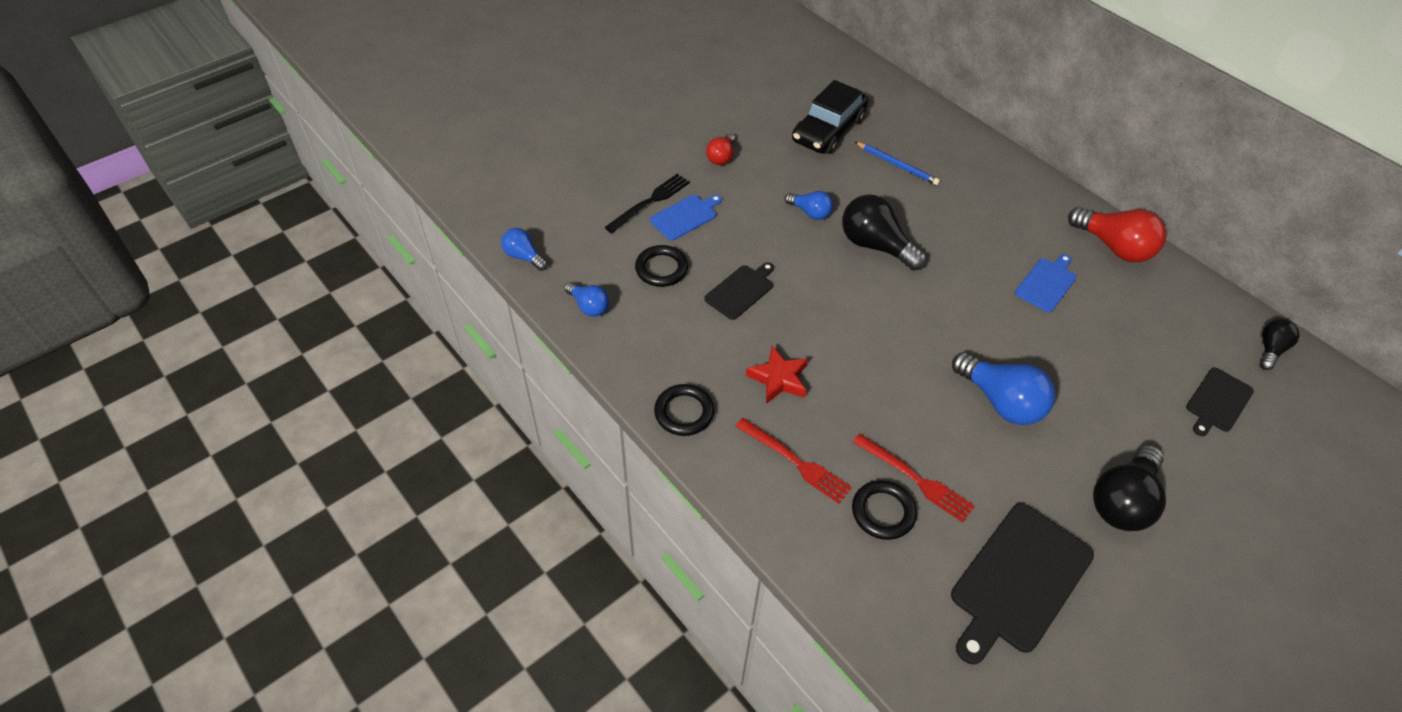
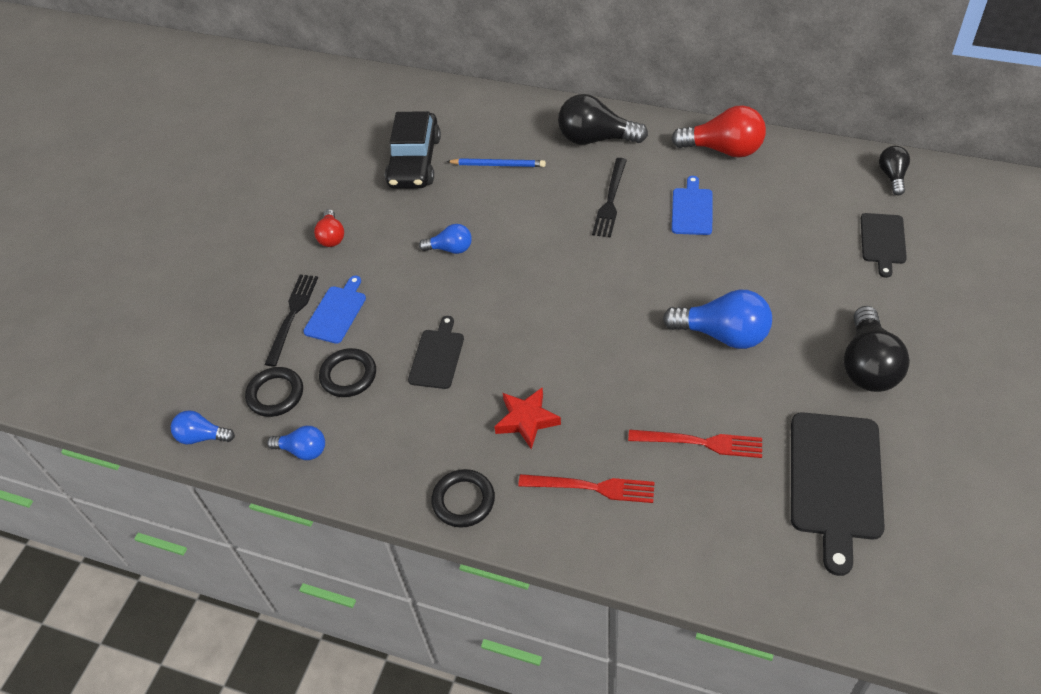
camera: 25 degrees left, 0 degrees up
(875, 246) = (529, 250): black light bulb -> black light bulb (596, 139)
(883, 512) = (693, 488): black ring -> black ring (275, 394)
(976, 240) = (610, 200): none -> black fork

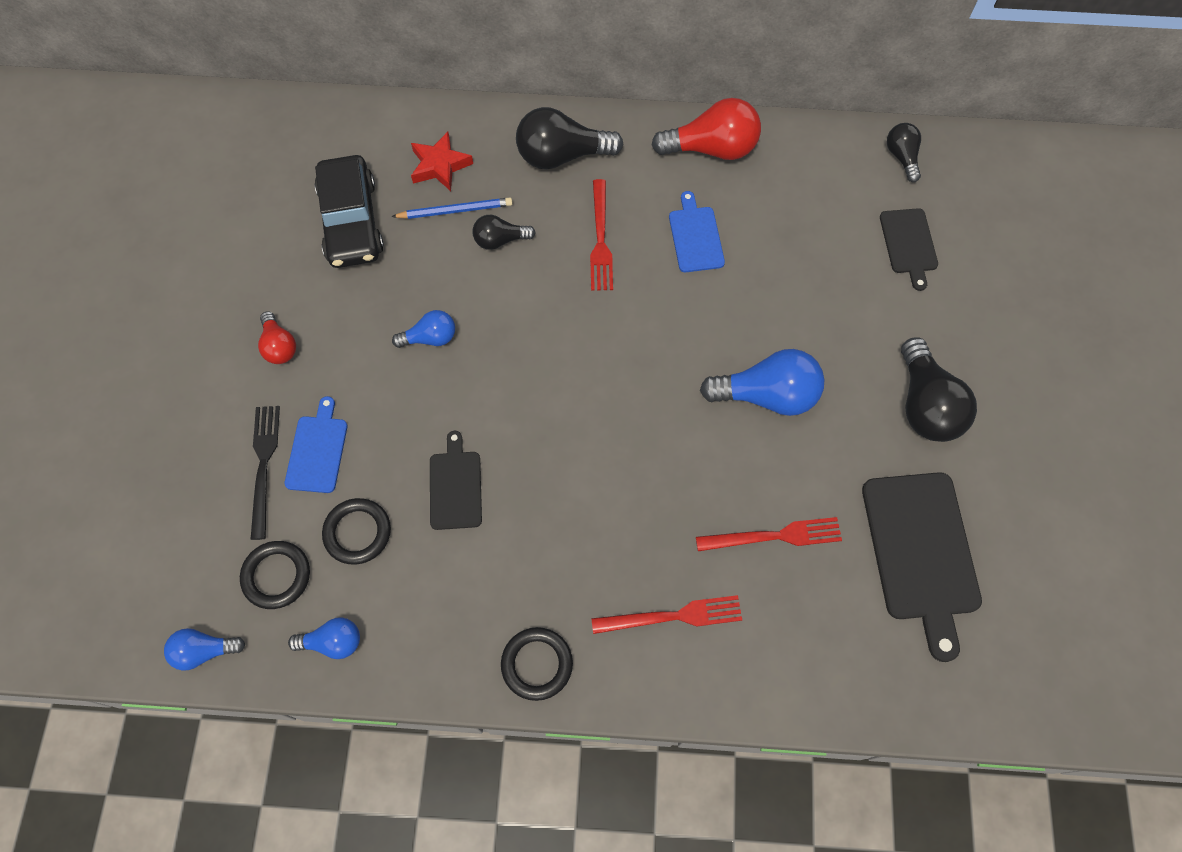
camera: 20 degrees left, 15 degrees up
(527, 190) = (500, 240): none -> black light bulb
(527, 420) = (580, 548): red star -> red star (440, 165)
(610, 200) = (600, 239): black fork -> red fork

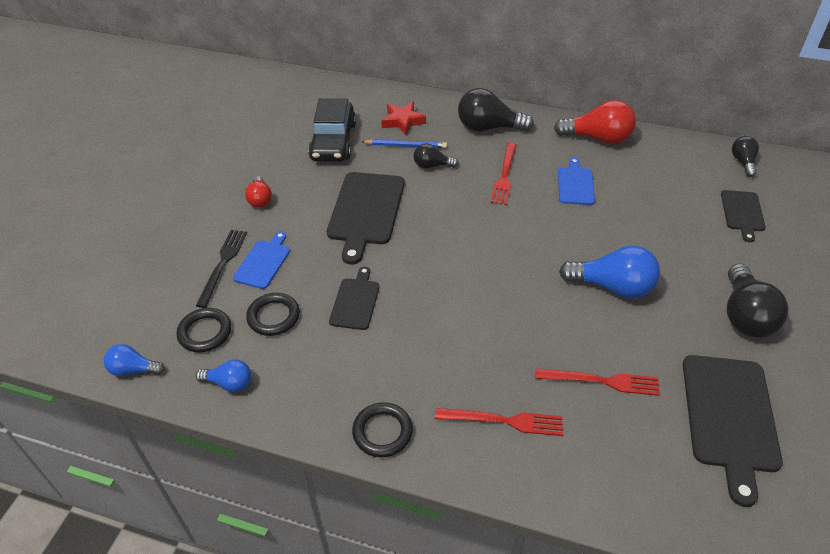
camera: 15 degrees right, 20 degrees down
(430, 338) = (366, 211): blue light bulb -> black cutting board

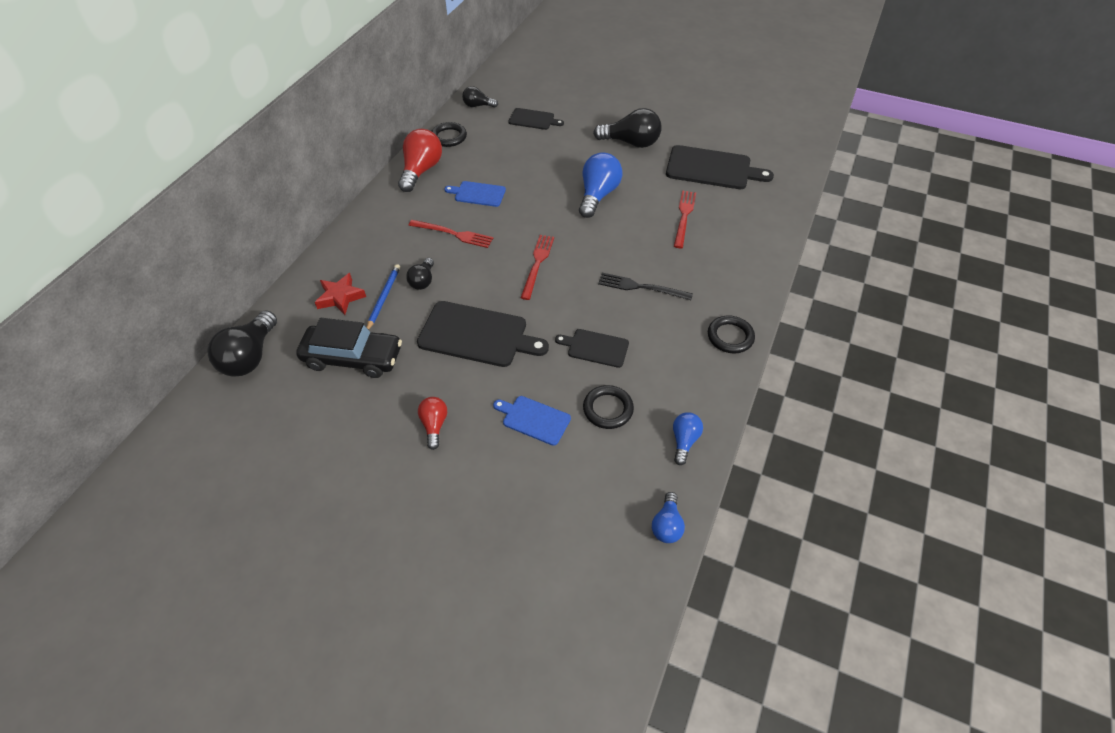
camera: 85 degrees left, 5 degrees up
(205, 332) = (623, 465): black ring -> black ring (449, 137)
(223, 264) = (531, 456): black fork -> black fork (641, 287)
(260, 199) = (434, 425): red light bulb -> red light bulb turned 90 degrees counterclockwise
(488, 128) = (378, 235): black light bulb -> black light bulb (250, 357)
(503, 421) = (718, 269): red fork -> red fork (537, 264)

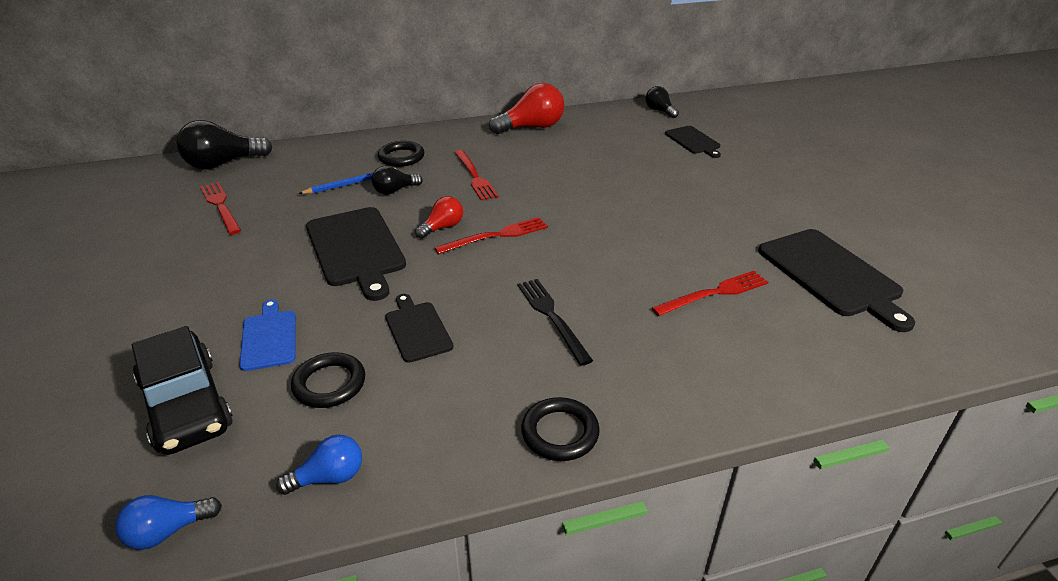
camera: 50 degrees right, 15 degrees down
(325, 383) = (221, 206): none -> red fork
(340, 297) = (330, 166): red star -> none
(353, 358) = (263, 204): black car -> black car (186, 404)
(434, 425) = (212, 281): red light bulb -> red light bulb (442, 227)
(449, 137) = (595, 118): black ring -> black ring (401, 157)
(478, 194) = (545, 163): blue cutting board -> none
(598, 195) = (650, 223): blue light bulb -> none
(631, 143) = (766, 204): black light bulb -> none

